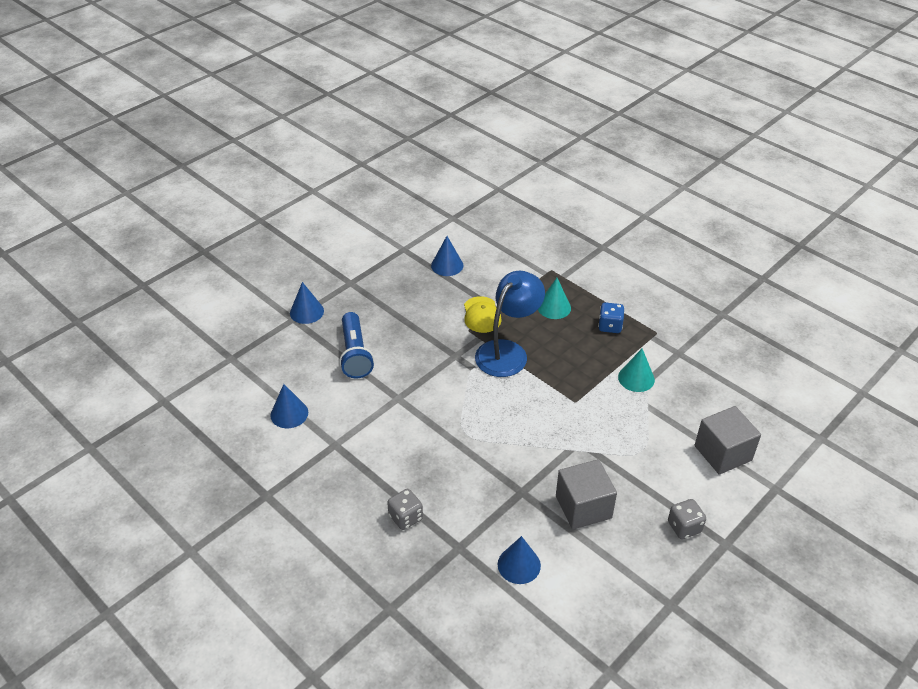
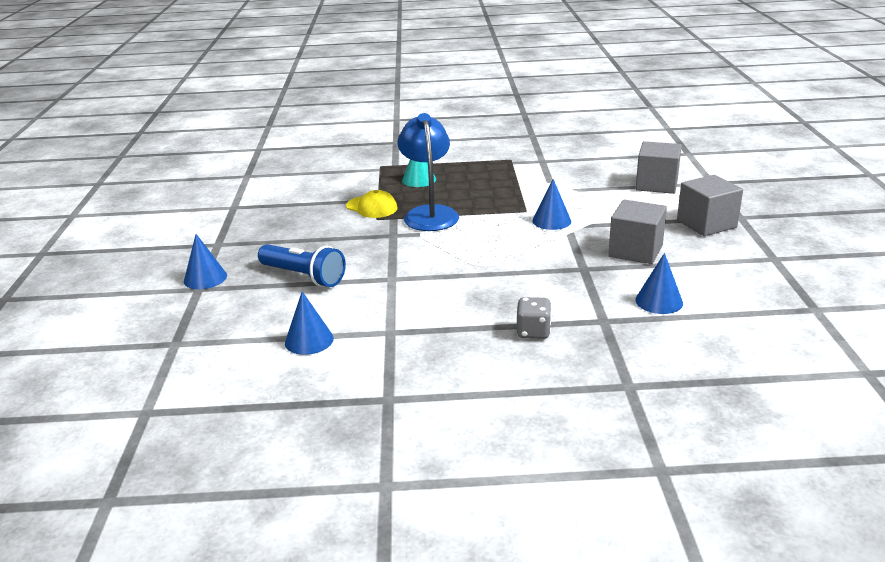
camera: 45 degrees left, 15 degrees down
(447, 265) = (291, 198): blue cone -> blue cone (551, 221)
(610, 326) = (475, 170): blue dice -> none
(636, 378) = (541, 182): turquoise cone -> none
(684, 527) = (706, 224): grey dice -> grey cube

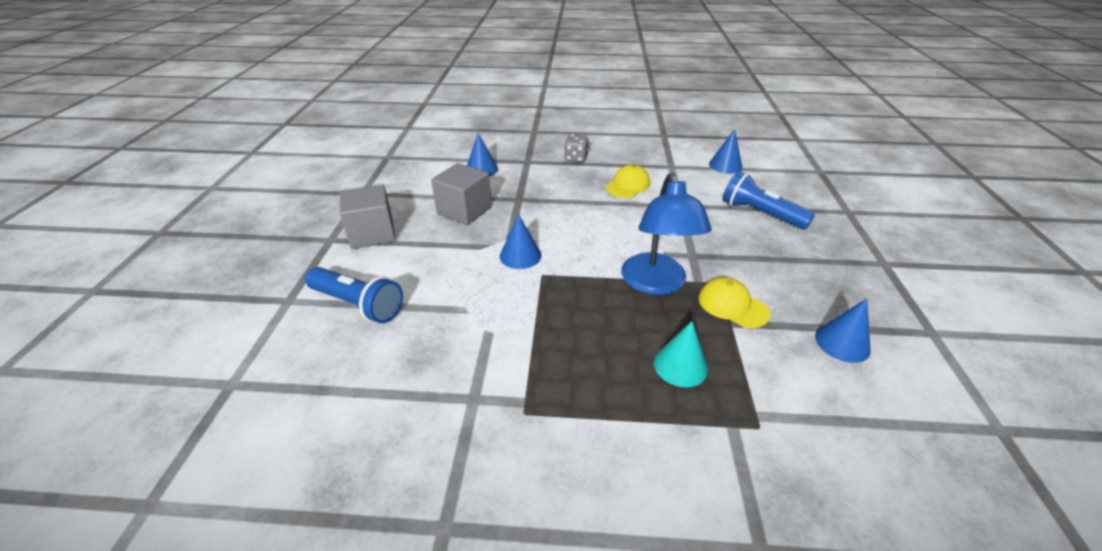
camera: 175 degrees left, 10 degrees up
(205, 278) = (852, 221): blue cone -> blue cone (842, 343)
(453, 296) = (628, 185): none -> yellow cap
(656, 184) = (358, 304): grey cube -> blue flashlight

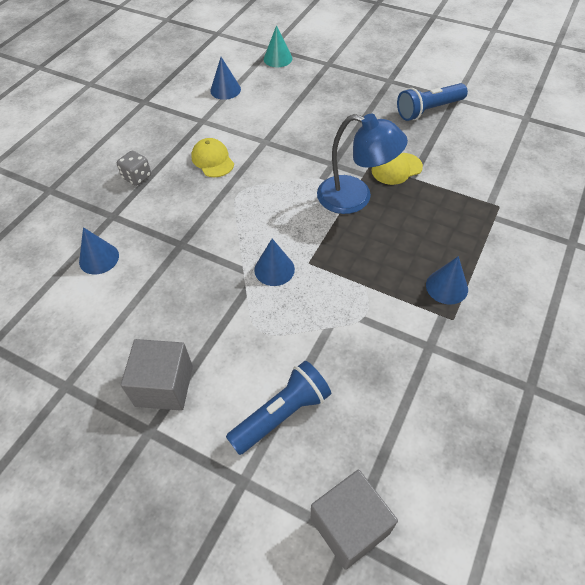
camera: 65 degrees left, 15 degrees up
(464, 210) = (173, 293): grey cube -> grey cube (350, 526)
(680, 365) = (440, 219): turquoise cone -> turquoise cone (278, 58)
(760, 214) = (304, 105): blue flashlight -> blue flashlight (428, 110)
(842, 343) = (449, 138): blue cone -> blue cone (446, 287)

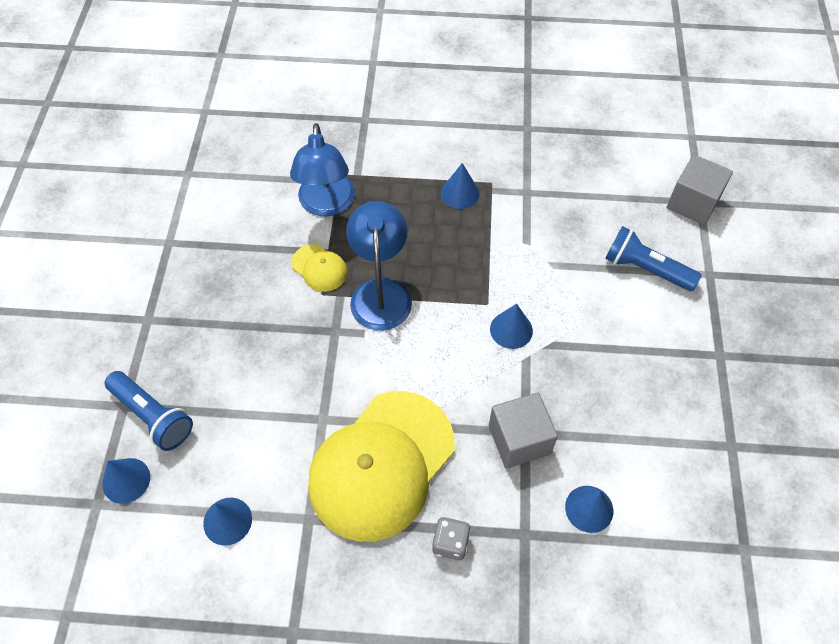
camera: 115 degrees left, 5 degrees up
(164, 386) = (678, 364): grey cube -> grey cube (519, 440)
(212, 160) = (381, 465): yellow cap -> yellow cap, size x2.35
(278, 58) = (126, 480): turquoise cone -> blue cone
(428, 110) = (201, 263): blue flashlight -> blue flashlight (153, 416)
(464, 188) = (326, 205): none -> blue lamp

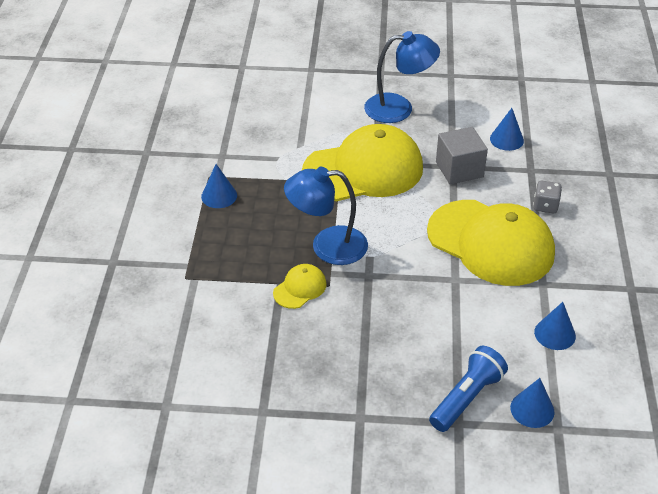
camera: 90 degrees left, 15 degrees down
(326, 205) = (223, 286): blue lamp -> blue lamp (399, 108)
(511, 330) = (363, 170): blue cone -> yellow cap
(645, 269) = (306, 98): blue flashlight -> none
(692, 203) = (243, 70): grey cube -> none

